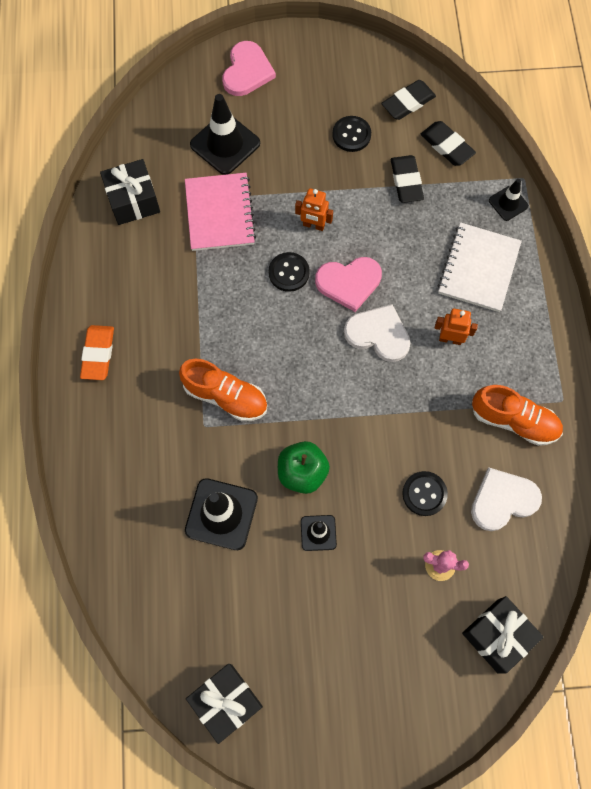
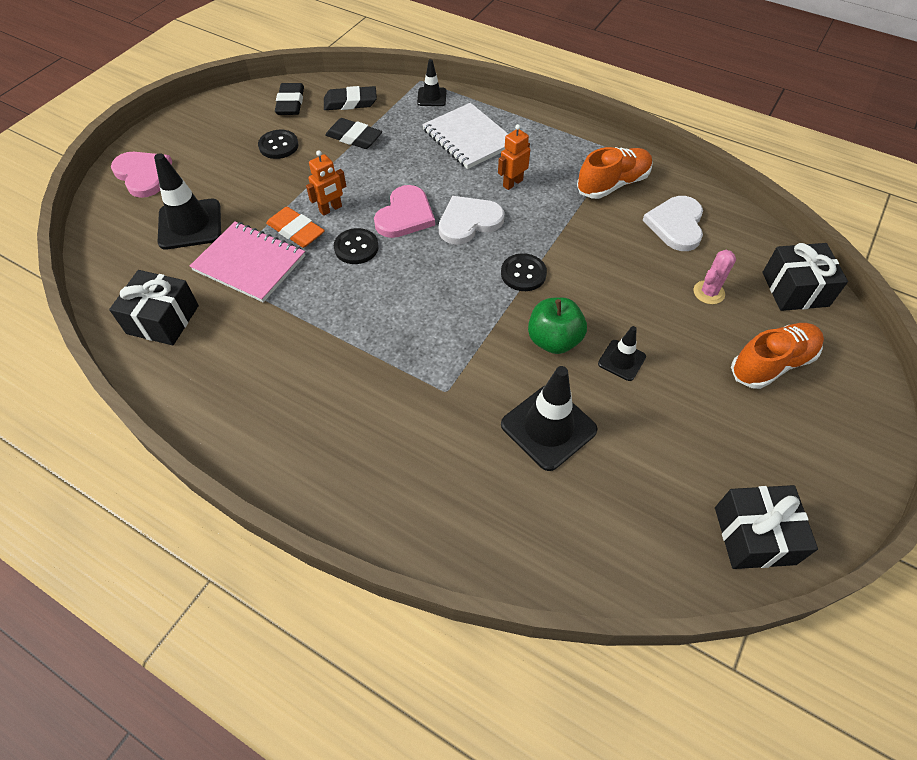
camera: 55 degrees left, 15 degrees down
(98, 354) = (288, 440): orange eraser -> orange eraser (296, 231)
(225, 396) = (431, 357): orange shoe -> orange shoe (771, 364)
(424, 494) = (636, 268): black button -> black button (523, 274)

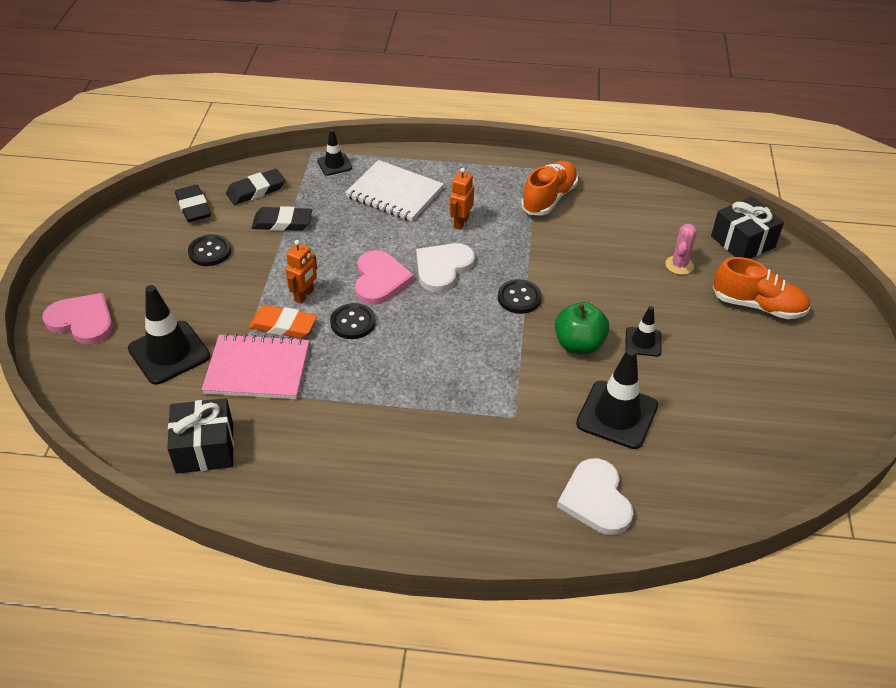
camera: 25 degrees left, 10 degrees down
(676, 225) = (621, 218): white heart -> white heart (596, 499)
(754, 535) = (816, 437): black gift -> none
(771, 364) = (757, 305): orange shoe -> orange shoe turned 75 degrees clockwise

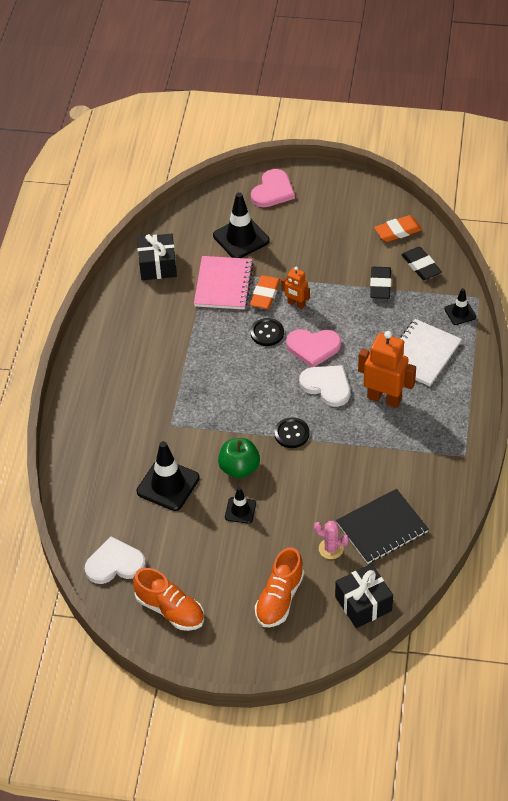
camera: 95 degrees right, 5 degrees up
(193, 207) = (397, 231): black eraser -> orange eraser
(210, 252) = (345, 247): black button -> none
(460, 222) = (384, 398): orange robot -> orange robot, size x1.80
(549, 198) = (420, 462): orange shoe -> orange shoe (170, 609)
(596, 499) = (97, 465): white heart -> white heart (115, 564)
(642, 227) = (382, 528): none -> black notebook

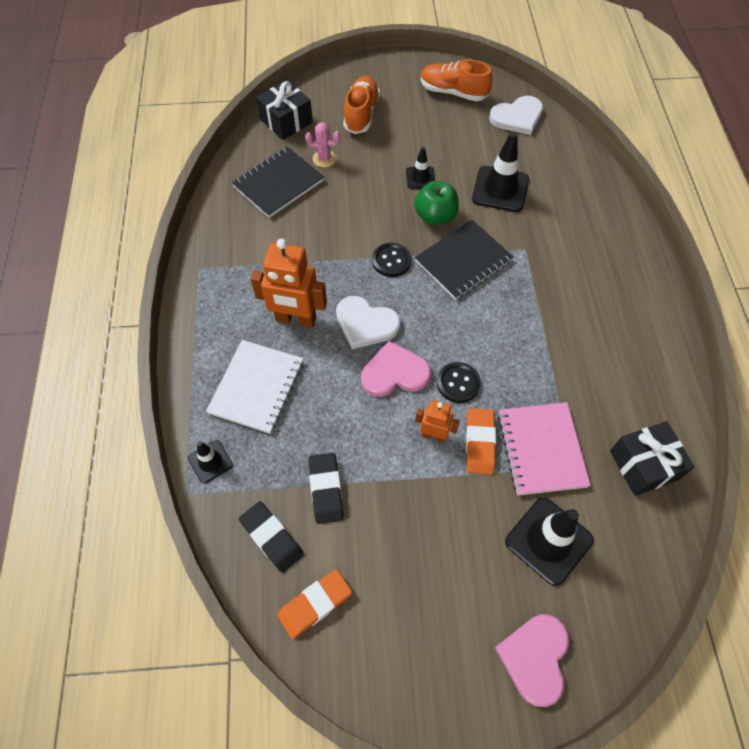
camera: 165 degrees right, 10 degrees up
(229, 423) = (463, 261): none -> black notebook

